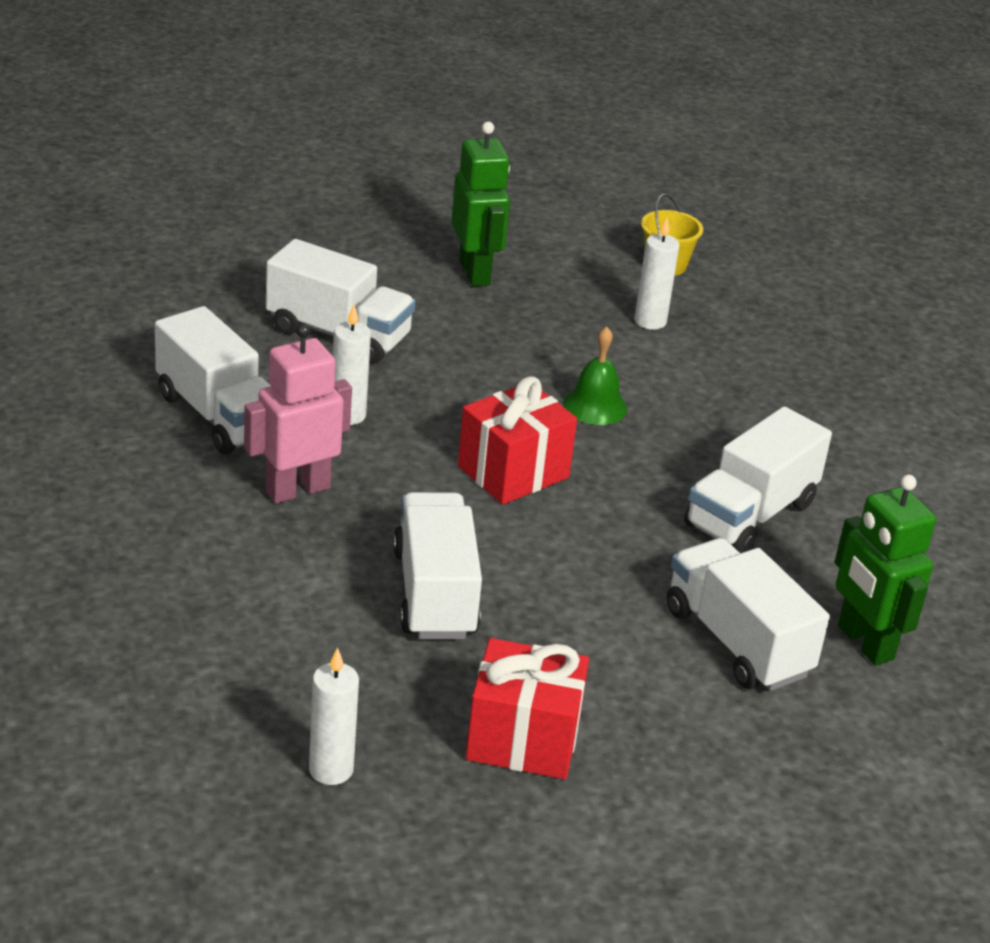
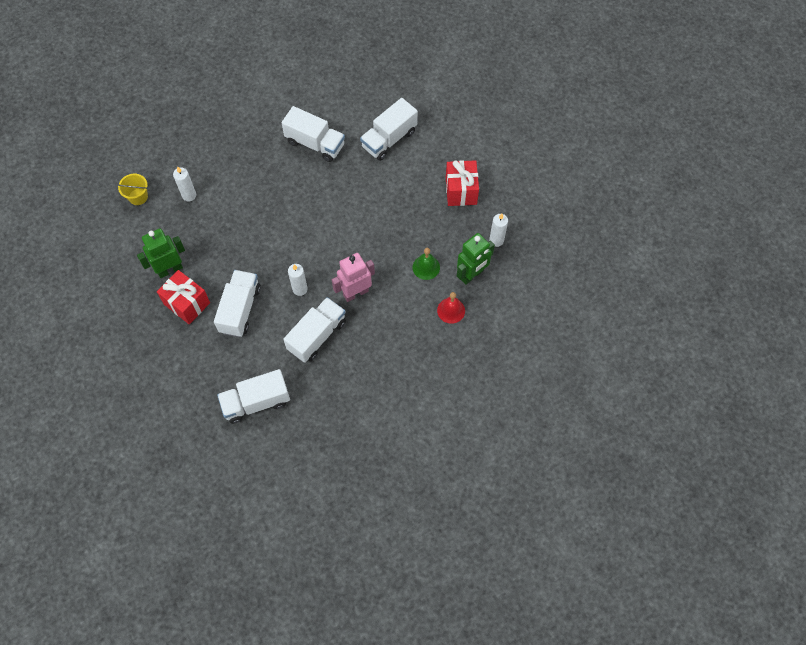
camera: 100 degrees left, 30 degrees up
(163, 628) = (451, 310): none -> red bell
(297, 489) = (355, 292): pink robot -> pink robot turned 105 degrees clockwise
(434, 593) = (399, 232): white truck -> white truck (256, 402)
(513, 472) = (317, 223): red gift -> red gift (187, 303)
(595, 406) = (261, 204): green bell -> green bell (426, 267)
(864, 643) = (375, 103): green robot -> green robot (472, 275)

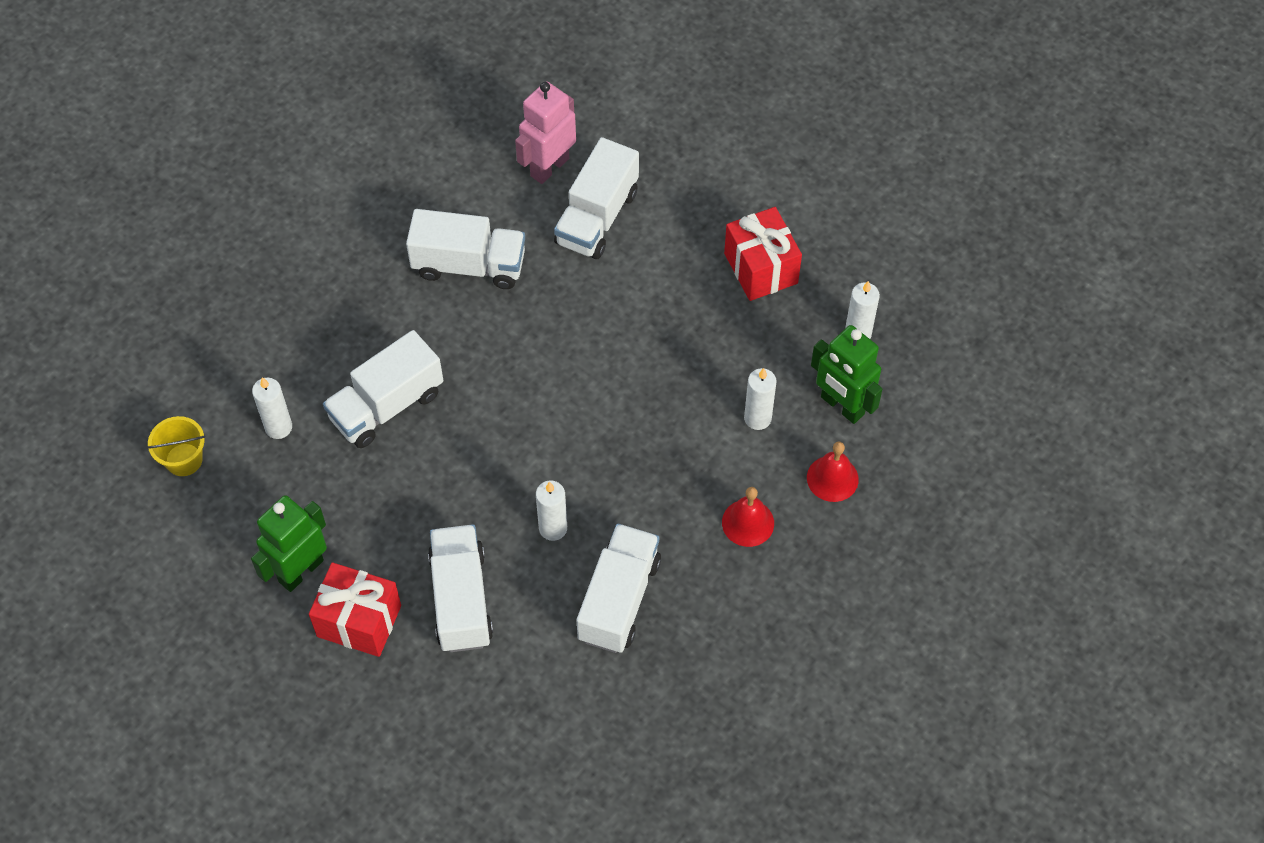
camera: 20 degrees left, 5 degrees down
(256, 402) = (562, 752): white truck -> white truck (386, 405)
(355, 292) = (654, 502): pink robot -> pink robot (549, 167)
(398, 318) = (748, 522): none -> red bell
(426, 267) = (757, 418): green bell -> white candle
(472, 275) = (842, 406): green robot -> green robot turned 105 degrees clockwise

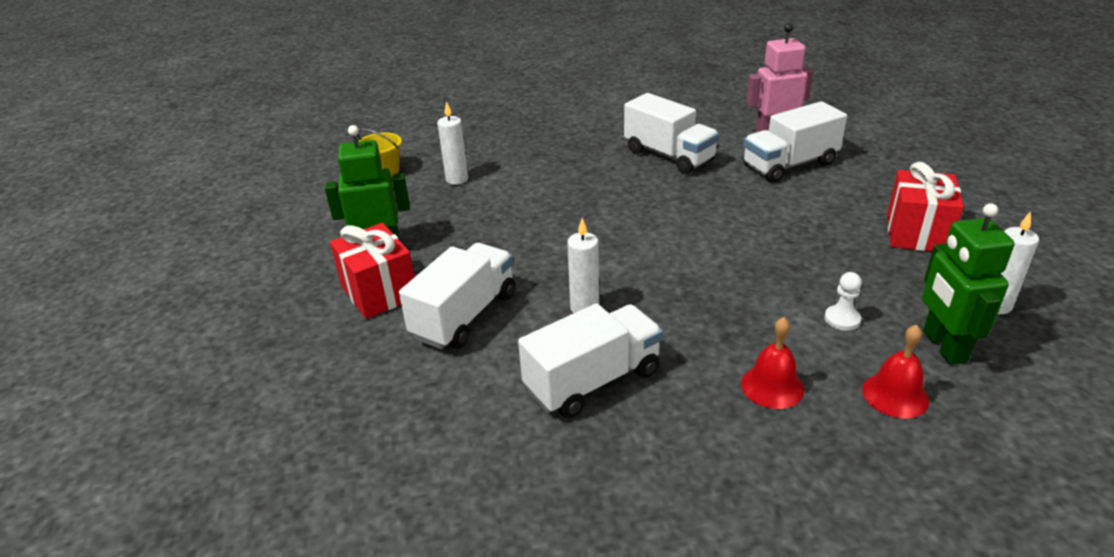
camera: 40 degrees right, 25 degrees down
(386, 405) = (537, 195): white truck -> none
(757, 418) = (842, 319): white candle -> white pawn

